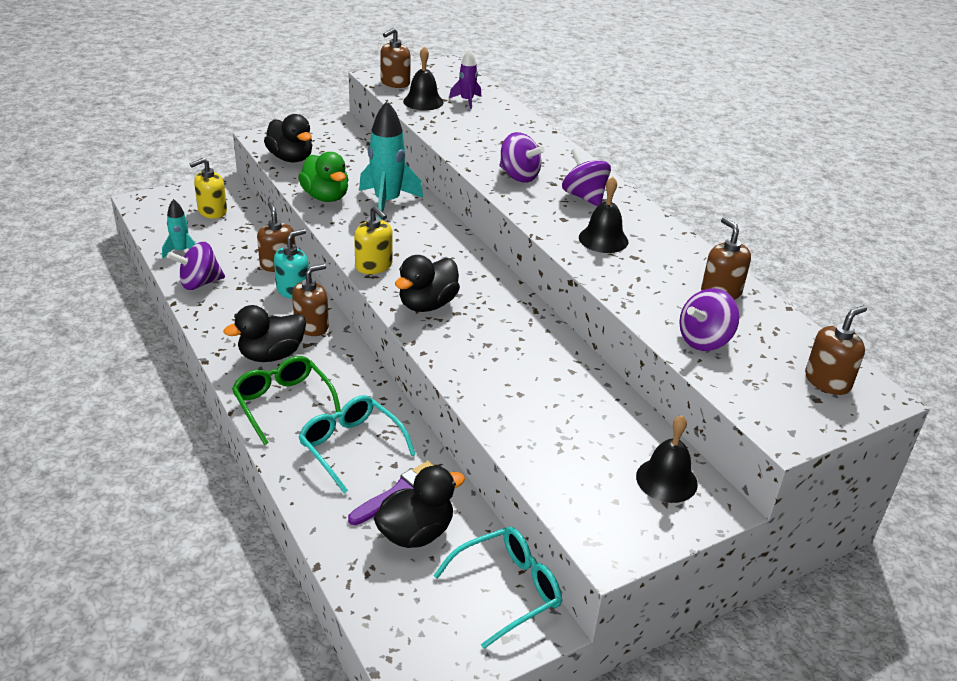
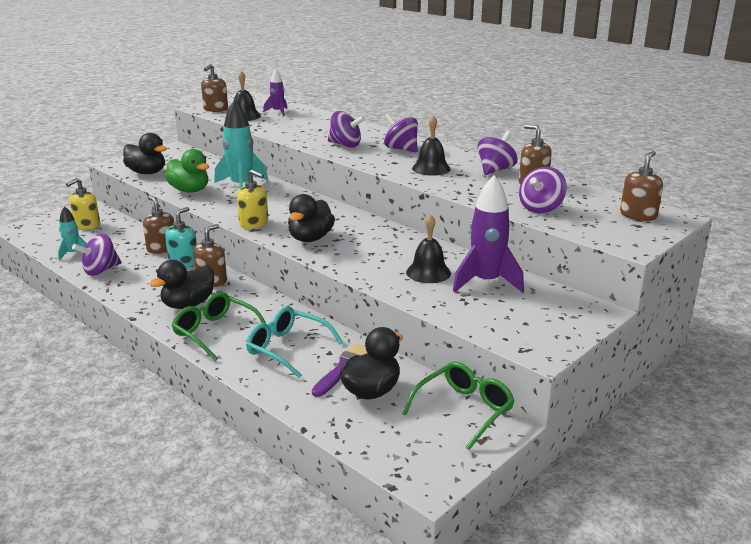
camera: 15 degrees left, 10 degrees down
(508, 589) = (464, 410): turquoise glasses -> green glasses
(601, 424) = (486, 282): none -> purple rocket
(666, 480) = (553, 304): black bell -> black bell (428, 272)
(684, 259) = (495, 170): none -> purple spinning top

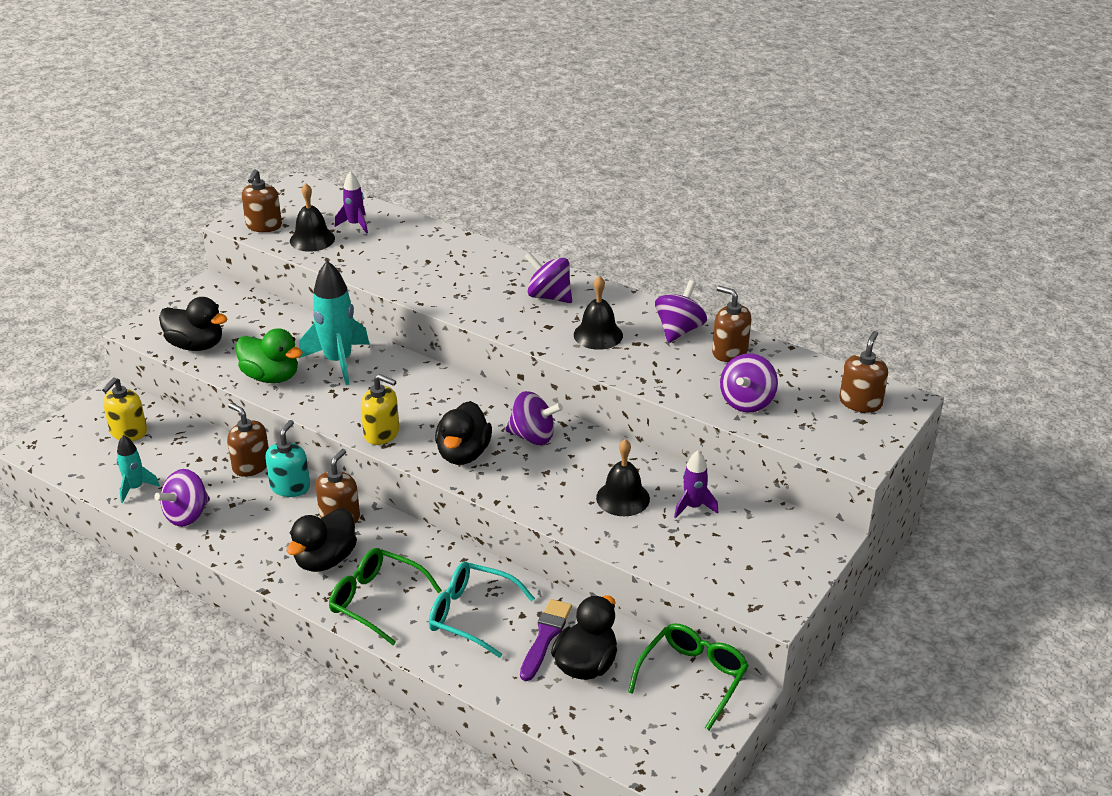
camera: 10 degrees left, 10 degrees up
(345, 145) = (473, 294): purple spinning top -> purple spinning top (533, 436)
(486, 282) = (693, 507): purple rocket -> purple rocket, size x0.55

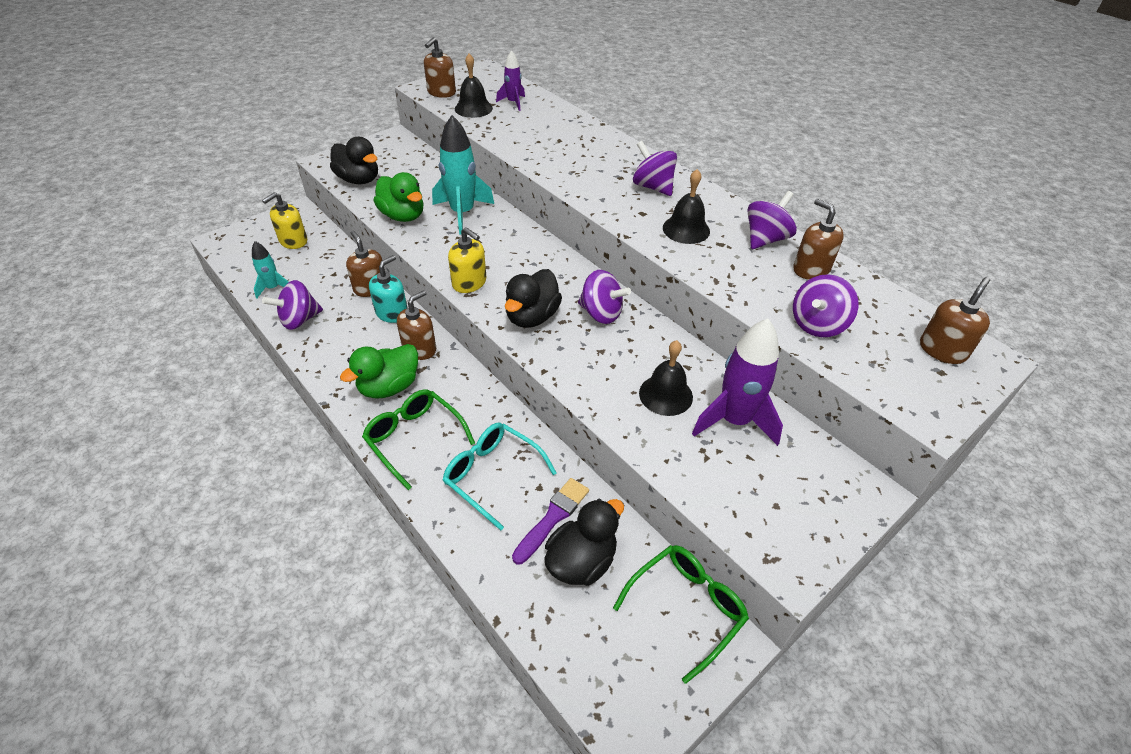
camera: 15 degrees right, 10 degrees up
(325, 559) = (389, 387): black duck -> green duck
(693, 507) = (734, 420): purple rocket -> purple rocket, size x1.83

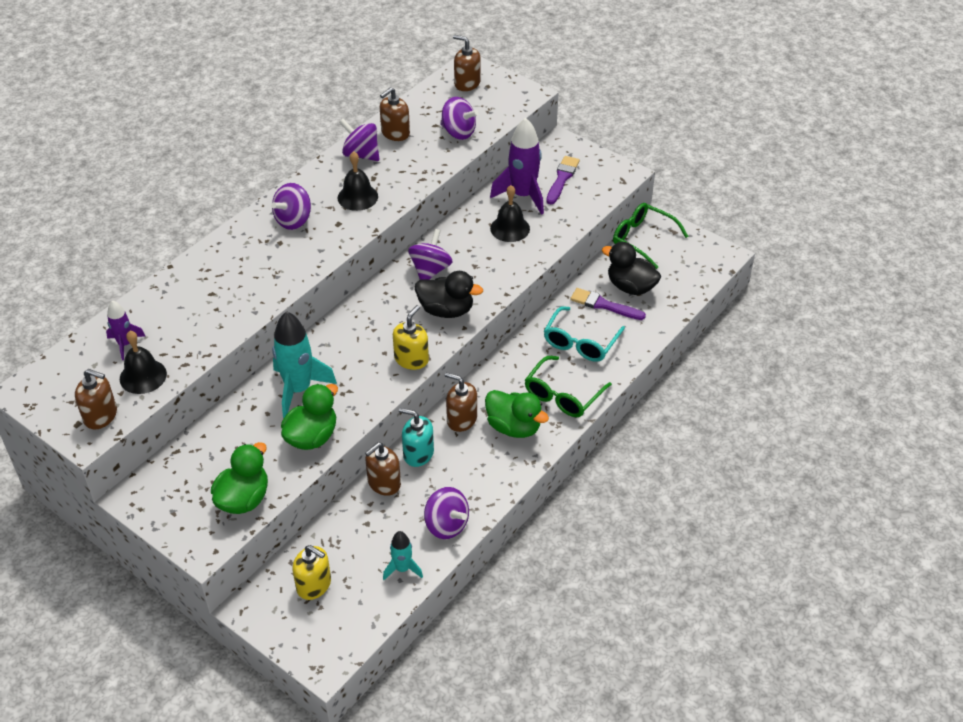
camera: 100 degrees left, 0 degrees up
(359, 180) = (243, 499): black duck -> green duck
(774, 474) = (562, 178): none -> purple brush

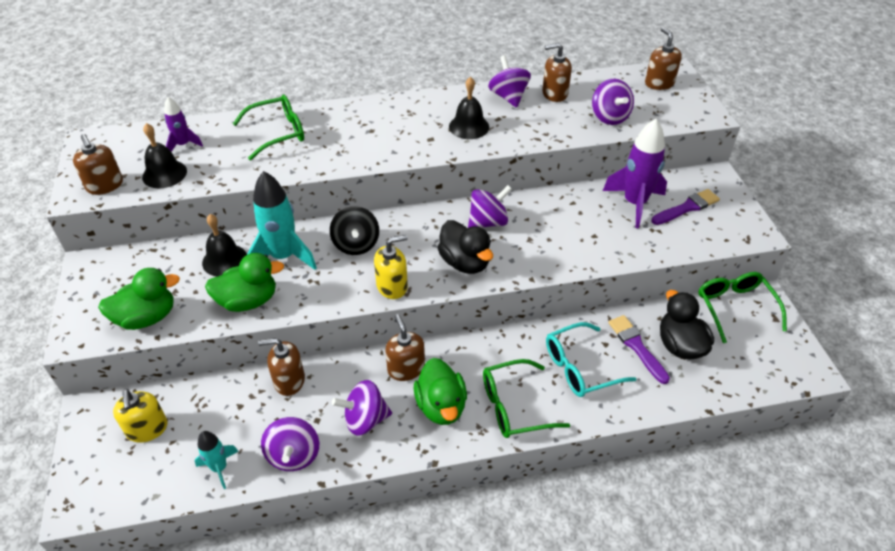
camera: 40 degrees right, 0 degrees up
(200, 288) = (278, 133): none -> green glasses
(293, 220) = (400, 119): purple spinning top -> purple spinning top (365, 419)
(347, 346) = (356, 244): none -> black spinning top
(418, 454) = (341, 374): turquoise soap dispenser -> none
(510, 228) = (594, 225): black bell -> black bell (224, 260)

